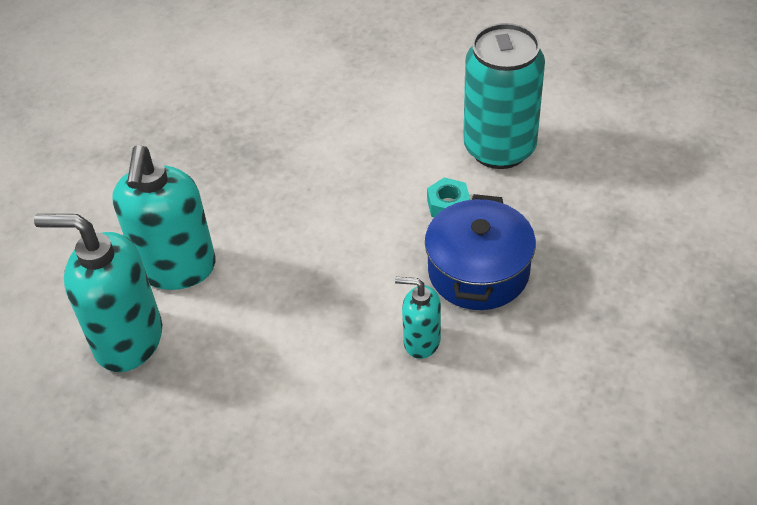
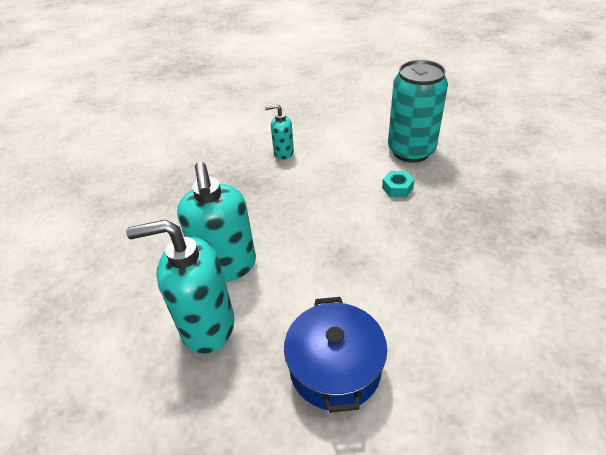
camera: 15 degrees left, 5 degrees down
(421, 341) = (427, 277): turquoise soap dispenser -> turquoise soap dispenser (283, 153)
(478, 271) = (440, 224): blue pot -> blue pot (335, 368)

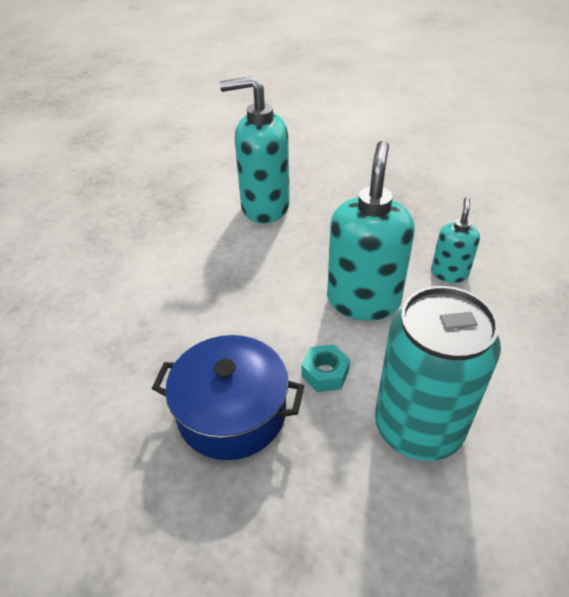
camera: 105 degrees right, 0 degrees up
(207, 326) = (204, 192): turquoise soap dispenser -> turquoise soap dispenser (363, 300)
(335, 368) = (113, 252): blue pot -> blue pot (232, 412)

